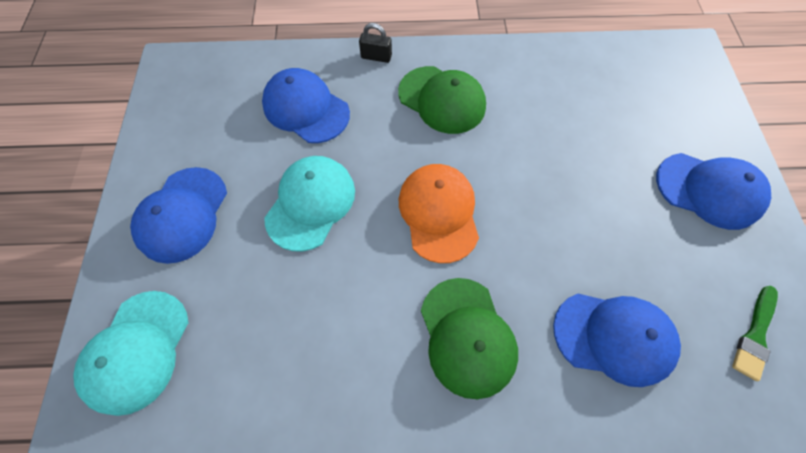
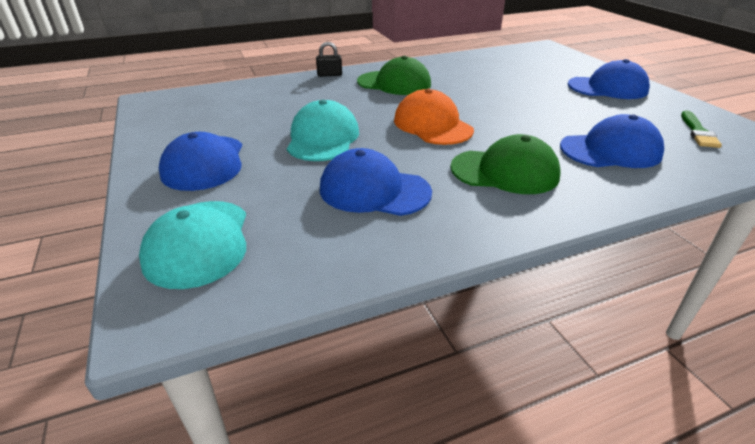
camera: 20 degrees left, 30 degrees down
(306, 109) = (287, 101): blue cap -> blue cap (374, 190)
(467, 336) = (505, 171): green cap -> green cap turned 45 degrees counterclockwise

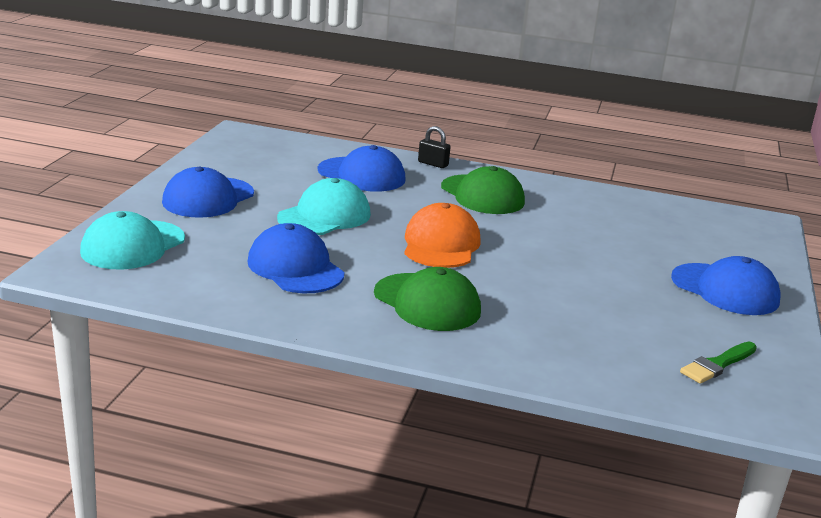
camera: 35 degrees right, 10 degrees down
(610, 150) = (570, 333): blue cap -> blue cap (361, 175)

